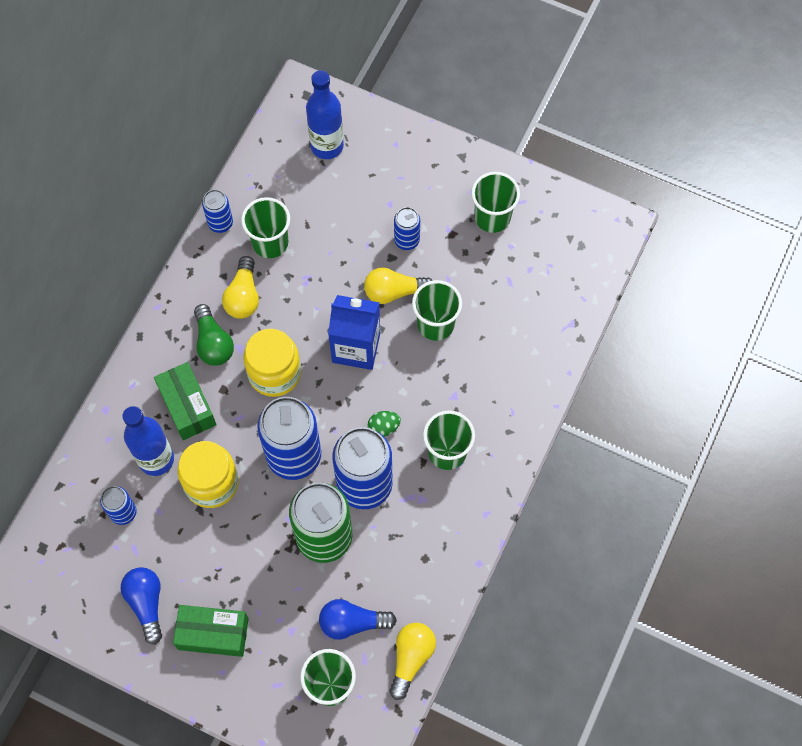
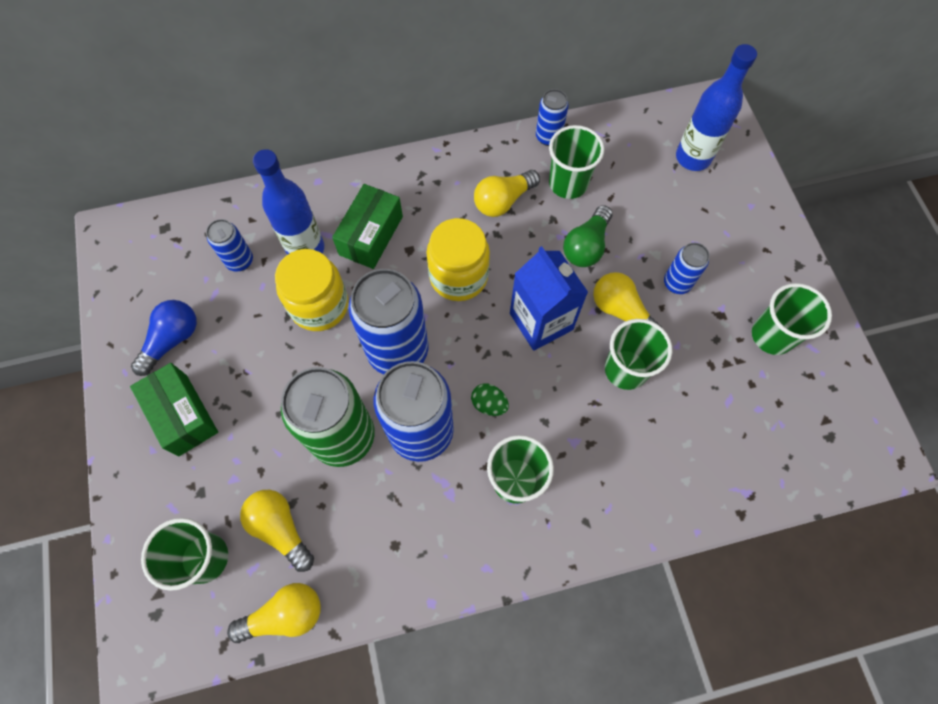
camera: 50 degrees right, 0 degrees up
(213, 343) = (442, 211): green light bulb -> green light bulb (586, 246)
(352, 622) = (280, 528): blue light bulb -> yellow light bulb

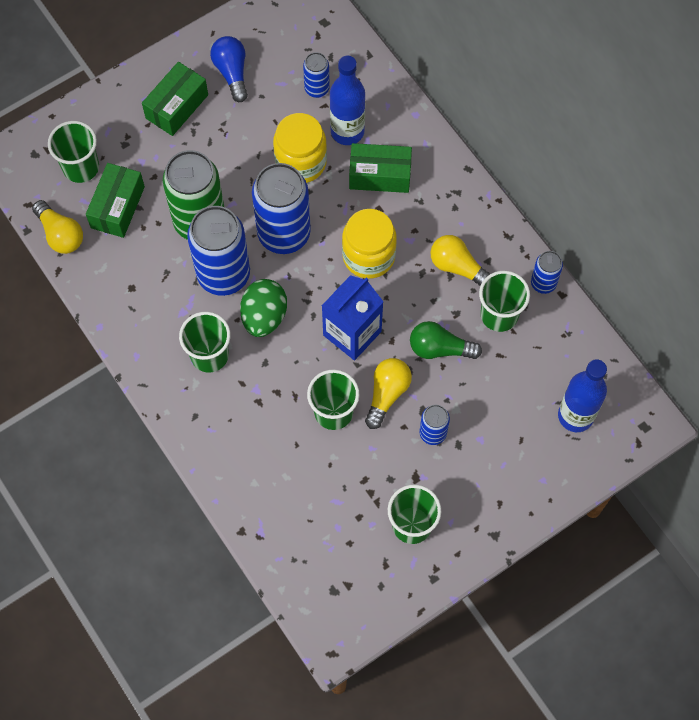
camera: 70 degrees right, 0 degrees up
(172, 340) = (232, 72): blue light bulb -> blue light bulb turned 120 degrees counterclockwise
(280, 528) = (117, 207): yellow light bulb -> green box
(489, 404) = (264, 316): green egg -> green egg, size x1.82

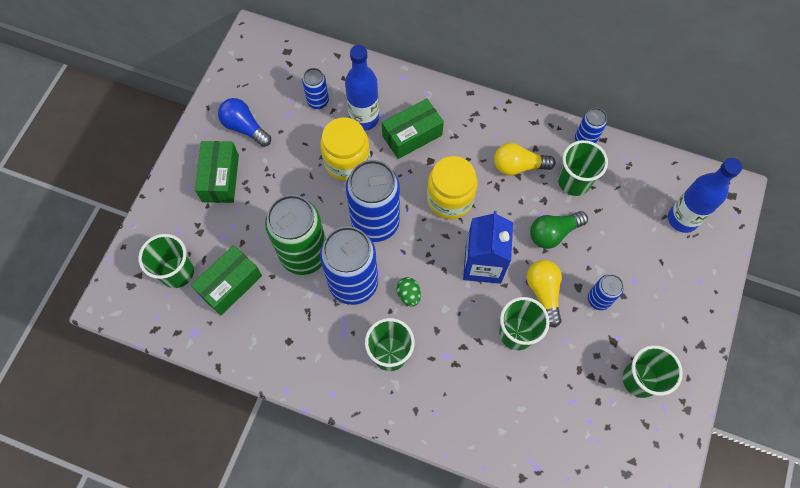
camera: 35 degrees left, 0 degrees up
(60, 234) = (199, 336): yellow light bulb -> none
(117, 207) = (230, 284): green box -> green box turned 60 degrees clockwise
(264, 316) = (408, 295): green egg -> green egg, size x0.55

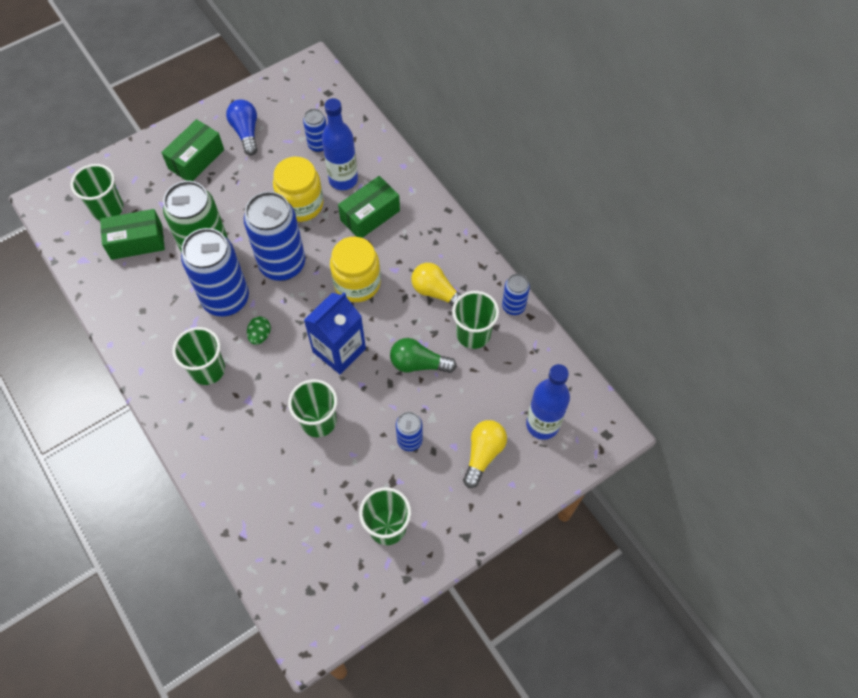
camera: 35 degrees right, 5 degrees down
(412, 135) = (370, 215): green box -> green box turned 45 degrees counterclockwise
(543, 292) = (368, 404): yellow light bulb -> yellow light bulb (483, 454)

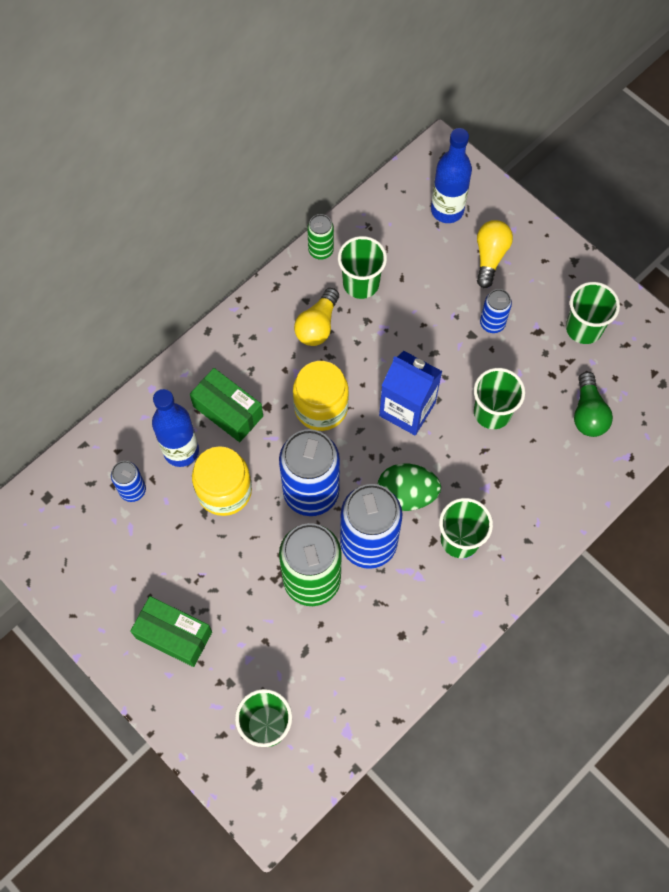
camera: 100 degrees left, 5 degrees up
(136, 242) = (309, 672): green box -> none
(246, 132) = (123, 583): blue light bulb -> none
(260, 335) = (406, 494): green egg -> green egg, size x1.82
(418, 364) = (406, 329): green light bulb -> green light bulb (588, 413)
(483, 454) = (490, 257): yellow light bulb -> yellow light bulb turned 90 degrees clockwise
(513, 306) = (321, 250): blue can -> green can

